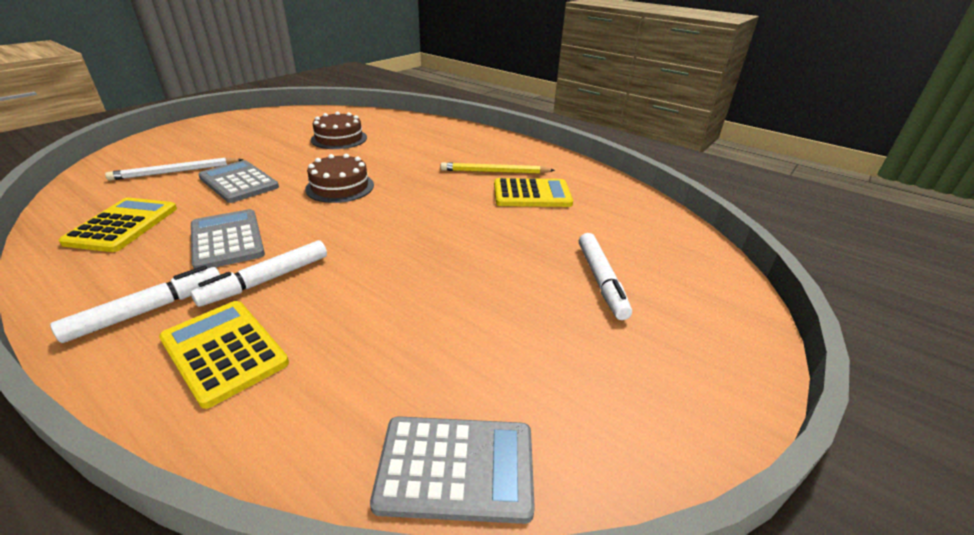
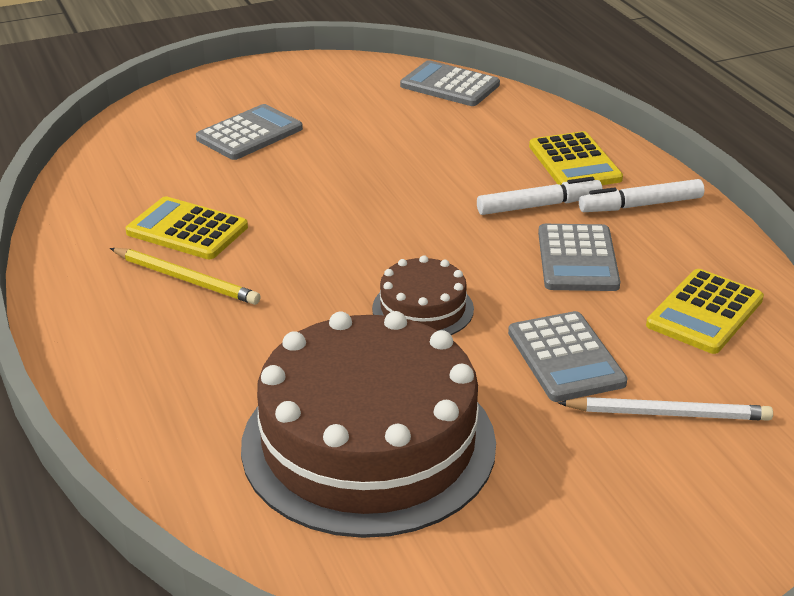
camera: 150 degrees left, 0 degrees up
(339, 138) = (368, 443): brown cake -> brown cake, size x2.18
(601, 281) = (249, 134): white marker -> grey calculator

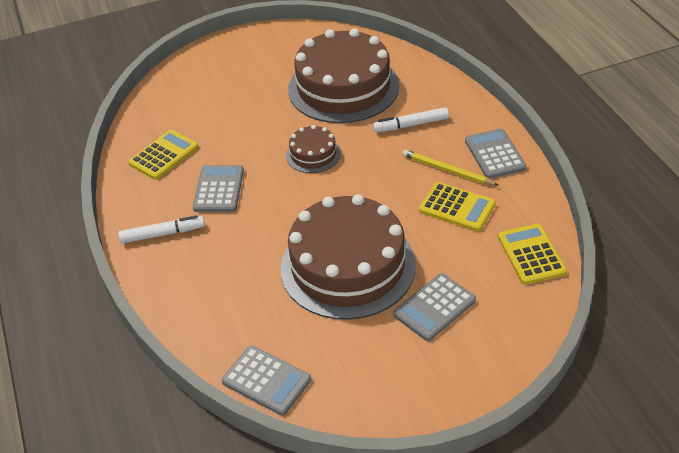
camera: 175 degrees left, 10 degrees up
(359, 170) = (348, 266): none -> brown cake
(539, 206) = (229, 232): white marker -> white marker (411, 125)
(565, 358) = (245, 128): grey calculator -> grey calculator (494, 154)
(574, 163) = (191, 276): yellow calculator -> yellow calculator (531, 254)
(668, 413) = (207, 103): white pencil -> none

